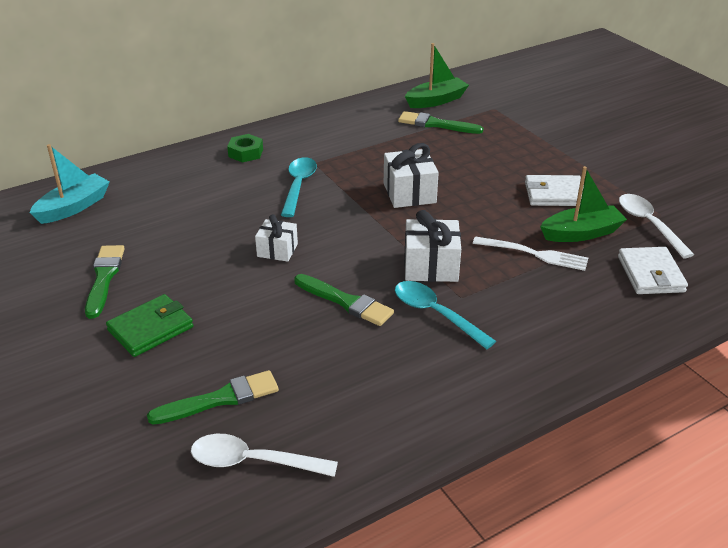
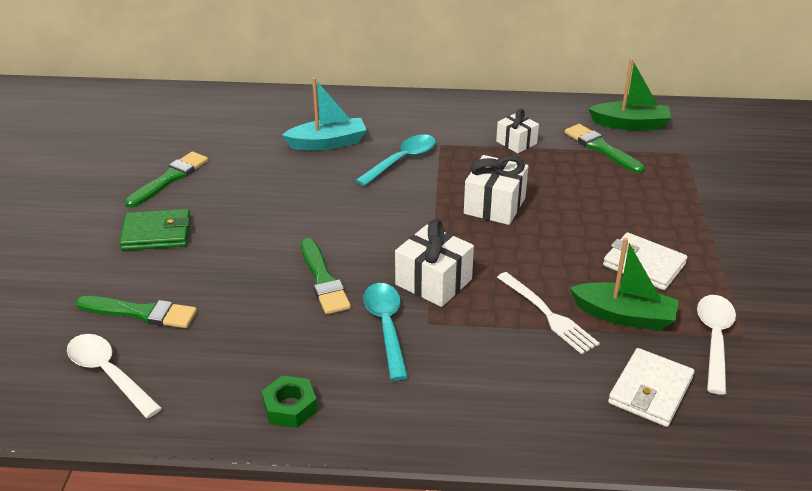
camera: 35 degrees right, 0 degrees up
(74, 207) = (211, 112): turquoise boat -> turquoise boat (327, 143)
(245, 153) = (391, 114): green nut -> green nut (290, 407)
(277, 250) = (320, 210): white gift -> white gift (516, 142)

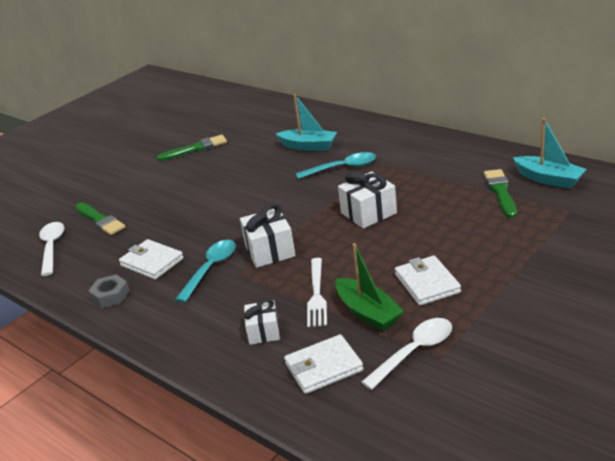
camera: 40 degrees right, 5 degrees down
(156, 233) = (154, 179): green wallet -> none
(290, 407) = (110, 296): green nut -> grey nut
(295, 344) = (152, 262): none -> white wallet
(323, 280) = (209, 230): green brush -> none
(516, 142) = (438, 173): white gift -> white gift (263, 331)
(630, 124) = (548, 179): green boat -> turquoise boat

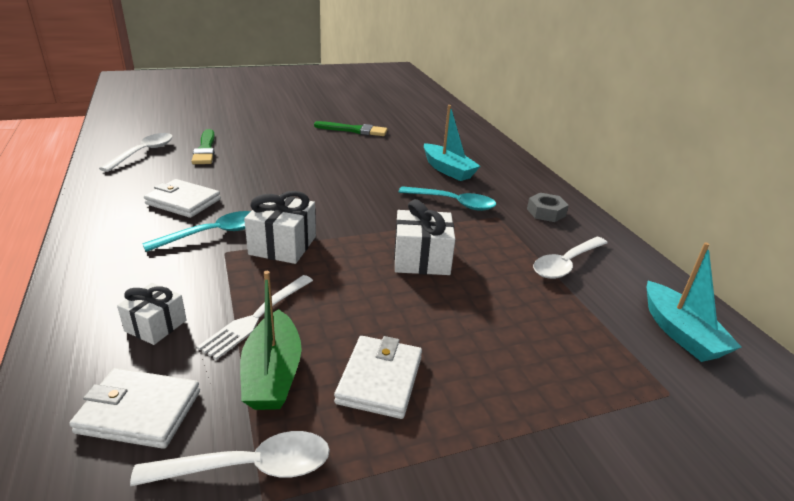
camera: 25 degrees right, 0 degrees up
(110, 296) = (112, 212): grey nut -> grey nut (546, 212)
(152, 262) = (183, 202): white wallet -> white wallet turned 45 degrees counterclockwise
(454, 172) = (566, 264): none -> white spoon
(500, 192) = (598, 315): green brush -> none

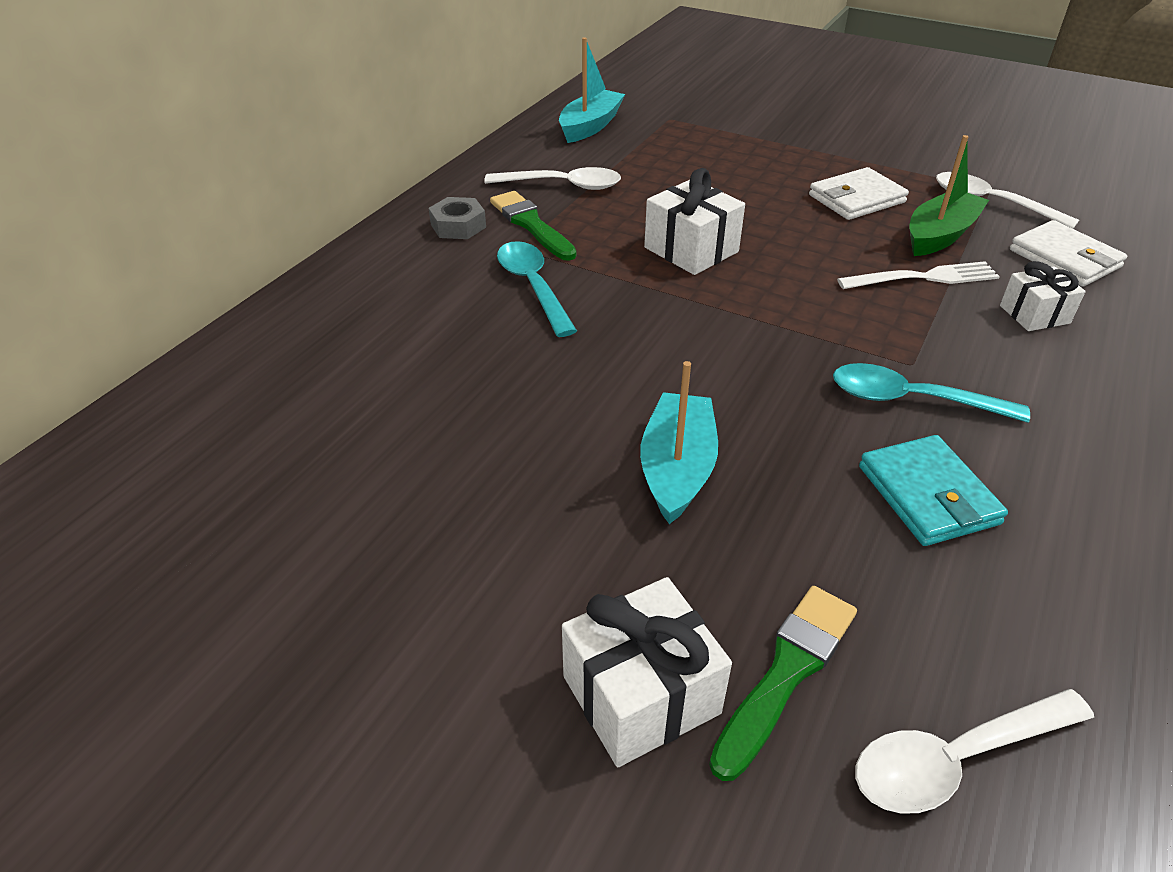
camera: 130 degrees left, 10 degrees up
(183, 202) = (928, 495): white wallet -> turquoise wallet
(283, 245) = (829, 337): white gift -> white gift (641, 695)
(354, 130) = (370, 545): green brush -> green brush (531, 224)
(448, 170) = (426, 337): turquoise boat -> turquoise boat (677, 469)

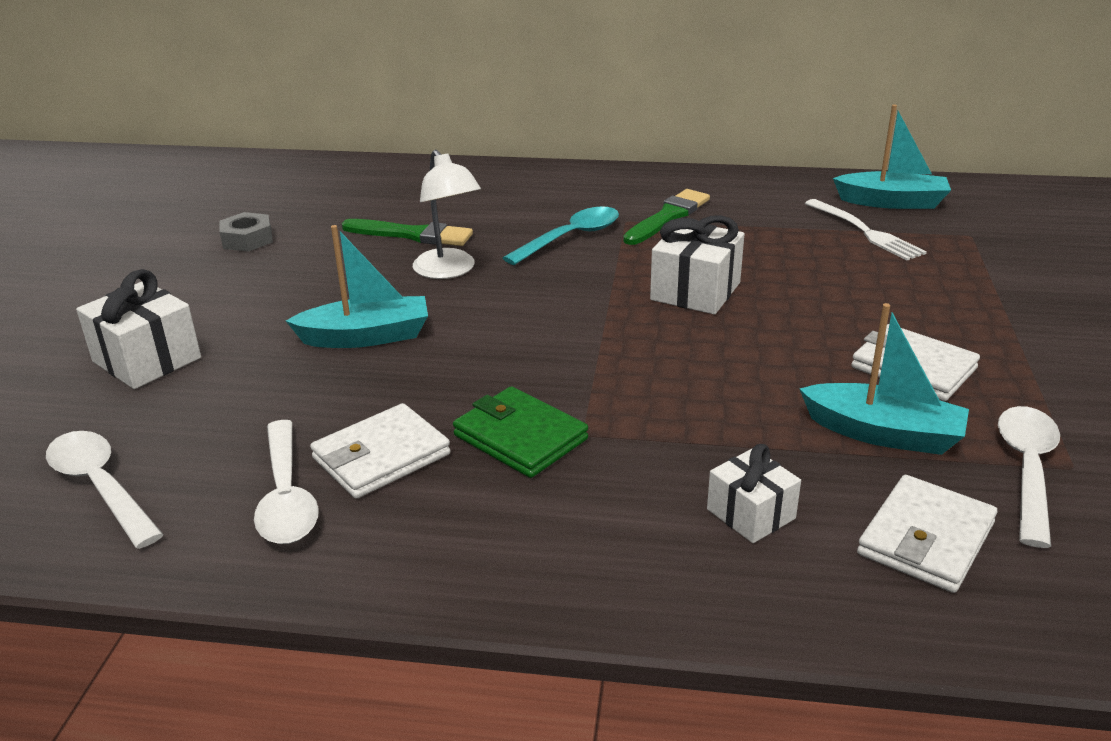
camera: 70 degrees right, 10 degrees down
(458, 226) = (637, 191): grey nut -> grey nut (247, 239)
(553, 380) = (449, 271): none -> white lamp
(563, 185) = (753, 215): white spoon -> white spoon (286, 496)
(786, 672) = (171, 409): green brush -> green brush (412, 235)
(911, 400) = (520, 437): turquoise spoon -> green wallet
(923, 278) = (766, 428): white fork -> white fork (865, 231)
(928, 495) = (381, 456): turquoise wallet -> white wallet
(940, 235) = (883, 433): green boat -> turquoise boat

